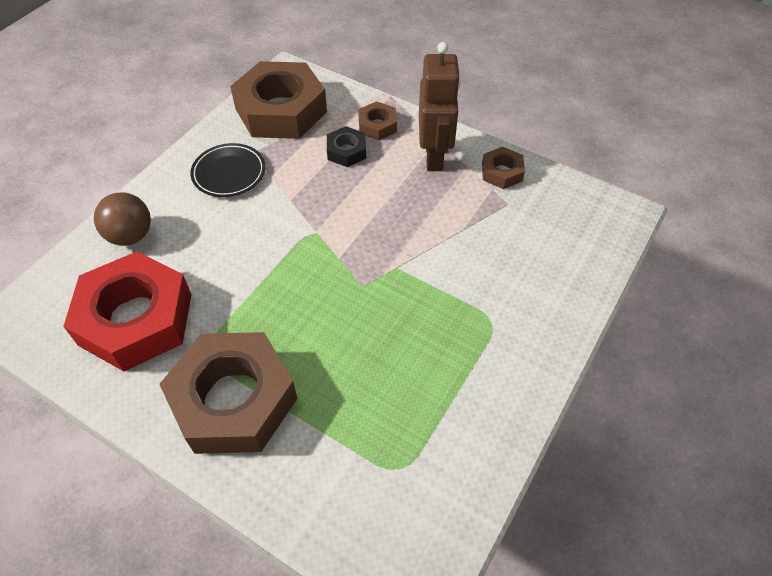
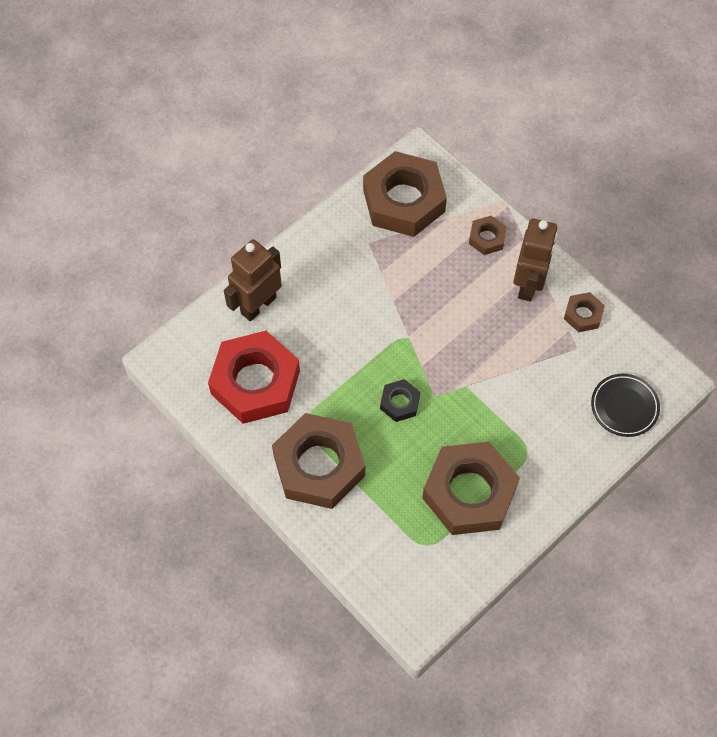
camera: 15 degrees right, 10 degrees up
(131, 236) = (258, 305): brown ball -> brown robot
(229, 173) = (346, 260): black plate -> black plate (624, 407)
(346, 151) = (452, 260): black nut -> black nut (399, 403)
(436, 386) = (469, 492): none -> brown nut

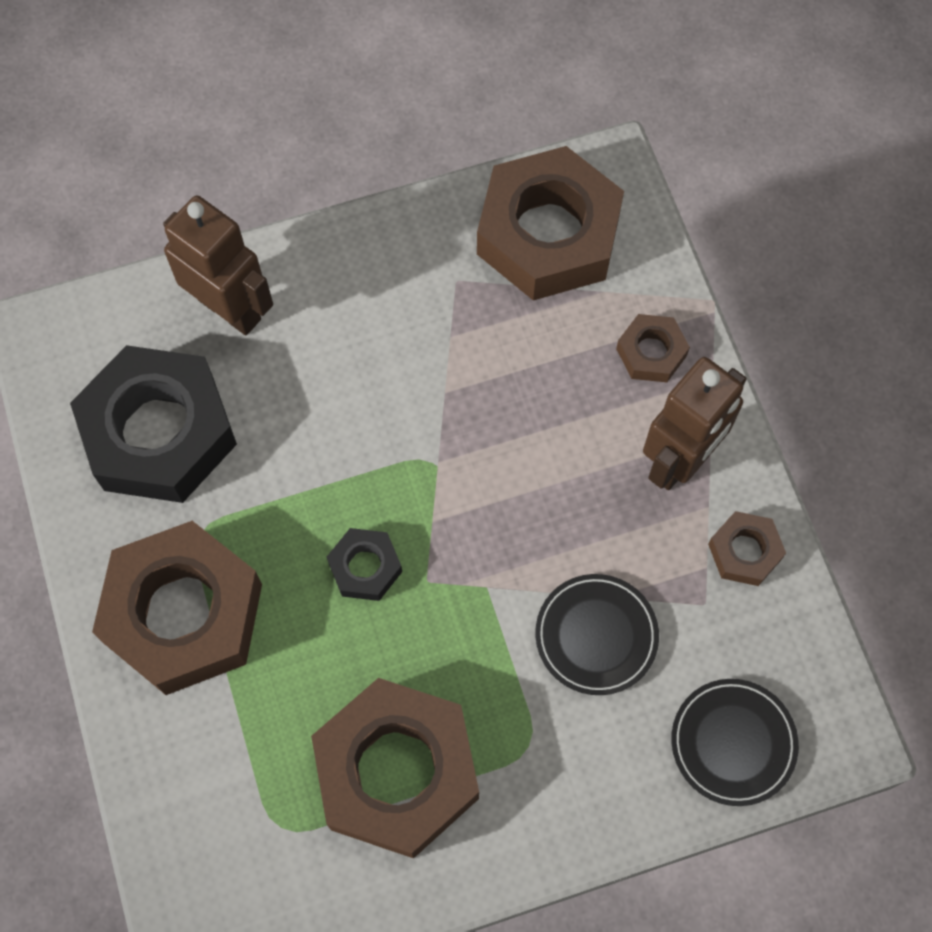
camera: 25 degrees right, 5 degrees up
(255, 382) = (159, 432): red nut -> black nut
(258, 305) = (230, 309): brown robot -> brown robot turned 60 degrees clockwise
(532, 385) = (596, 636): none -> black plate

